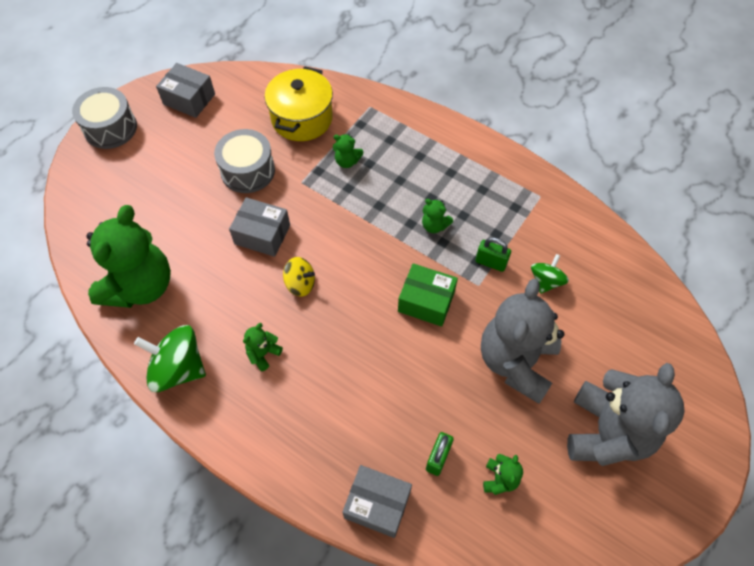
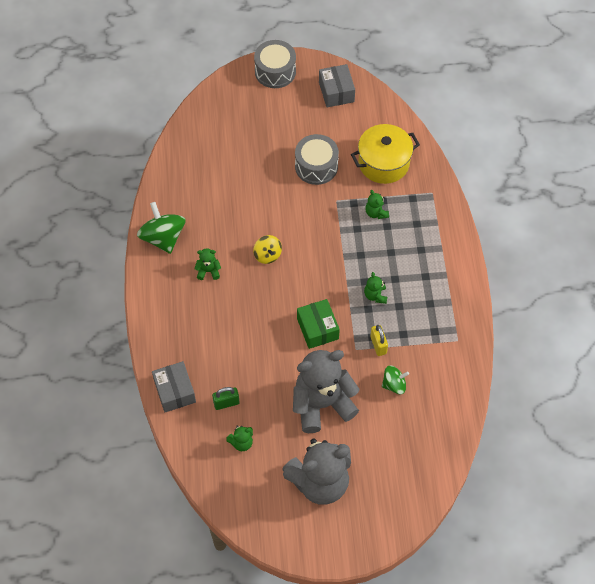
camera: 50 degrees right, 0 degrees up
(140, 286) = (192, 178): green teddy bear -> none
(262, 234) = (280, 210): grey box -> none
(490, 262) = (378, 345): green padlock -> yellow padlock

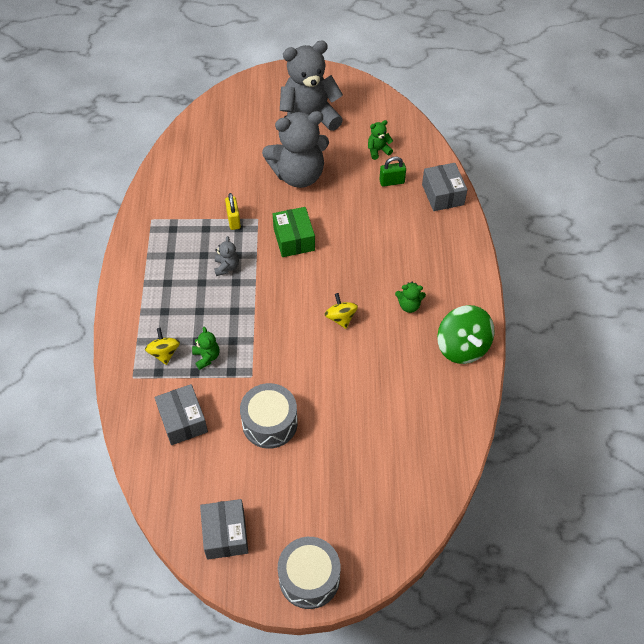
camera: 175 degrees left, 5 degrees down
(375, 295) = (226, 267): green teddy bear -> grey teddy bear
(383, 163) = (183, 421): yellow pot -> grey box
(394, 384) = (225, 185): green spinning top -> none
(411, 213) = (164, 353): none -> yellow spinning top

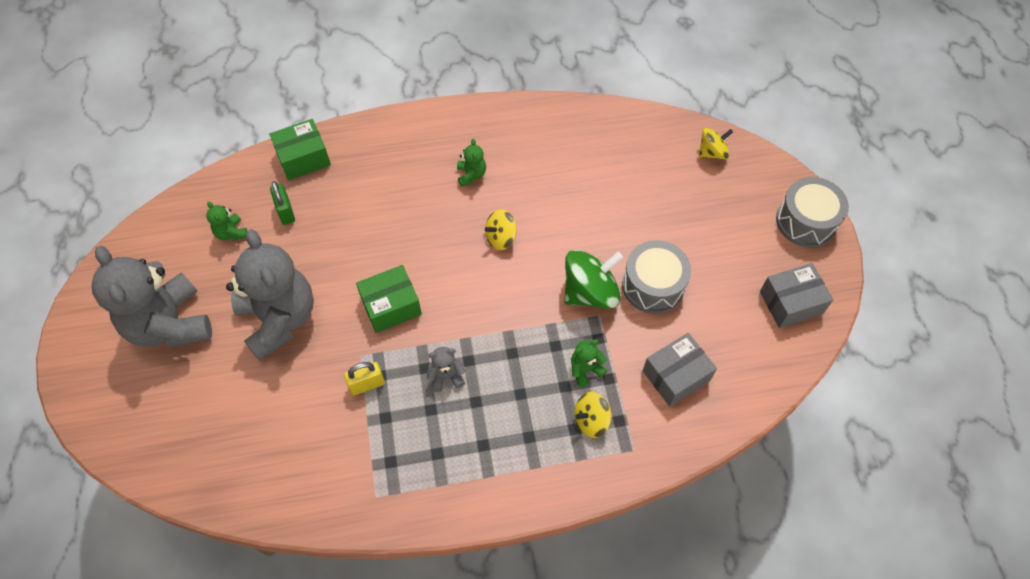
camera: 100 degrees left, 5 degrees up
(406, 511) = (712, 152): none -> yellow spinning top
(443, 194) = (303, 158): grey box -> green box
(462, 347) = (515, 123): green spinning top -> green spinning top (590, 292)

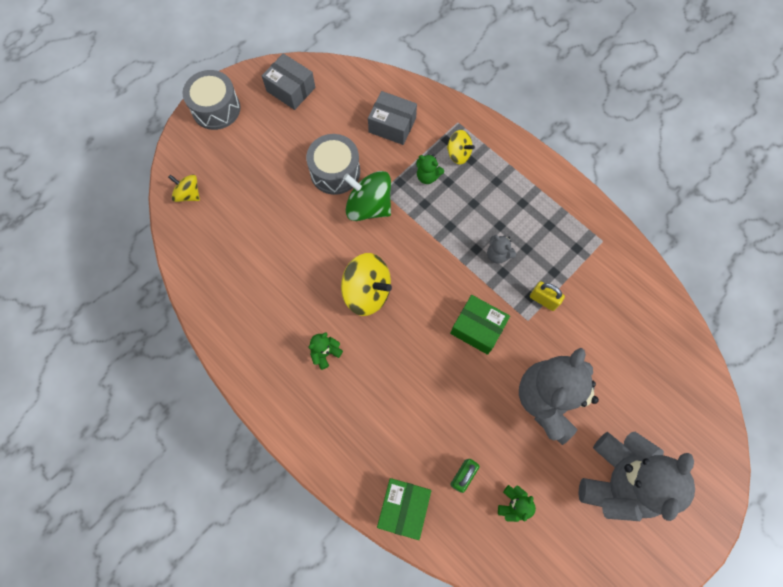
camera: 125 degrees left, 10 degrees up
(303, 158) = (403, 507): green box -> green box turned 75 degrees clockwise
(501, 238) = (367, 292): yellow spinning top -> yellow spinning top, size x1.71

